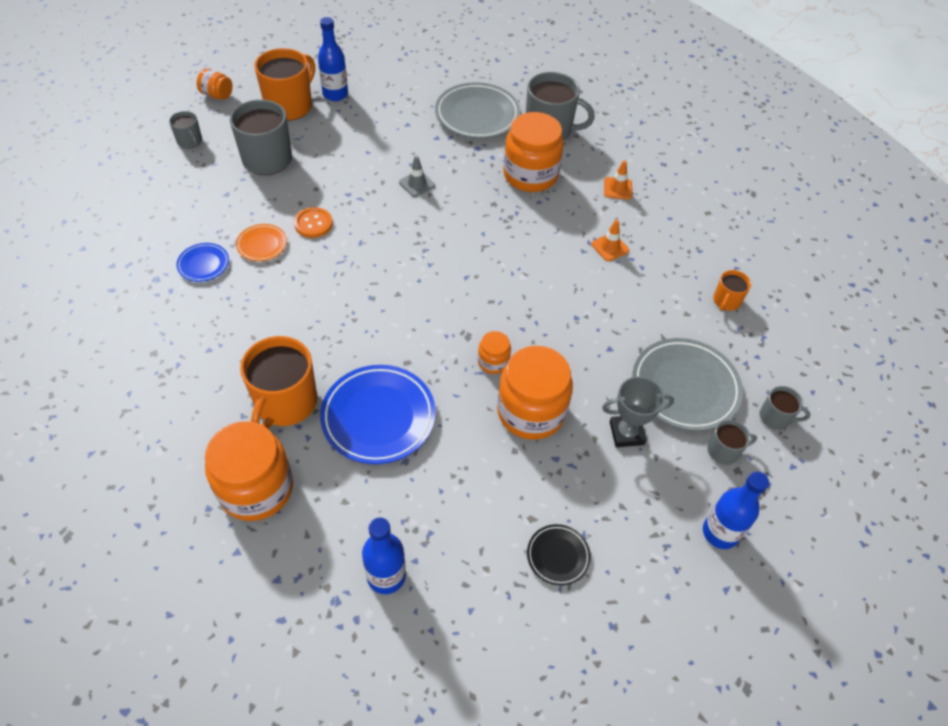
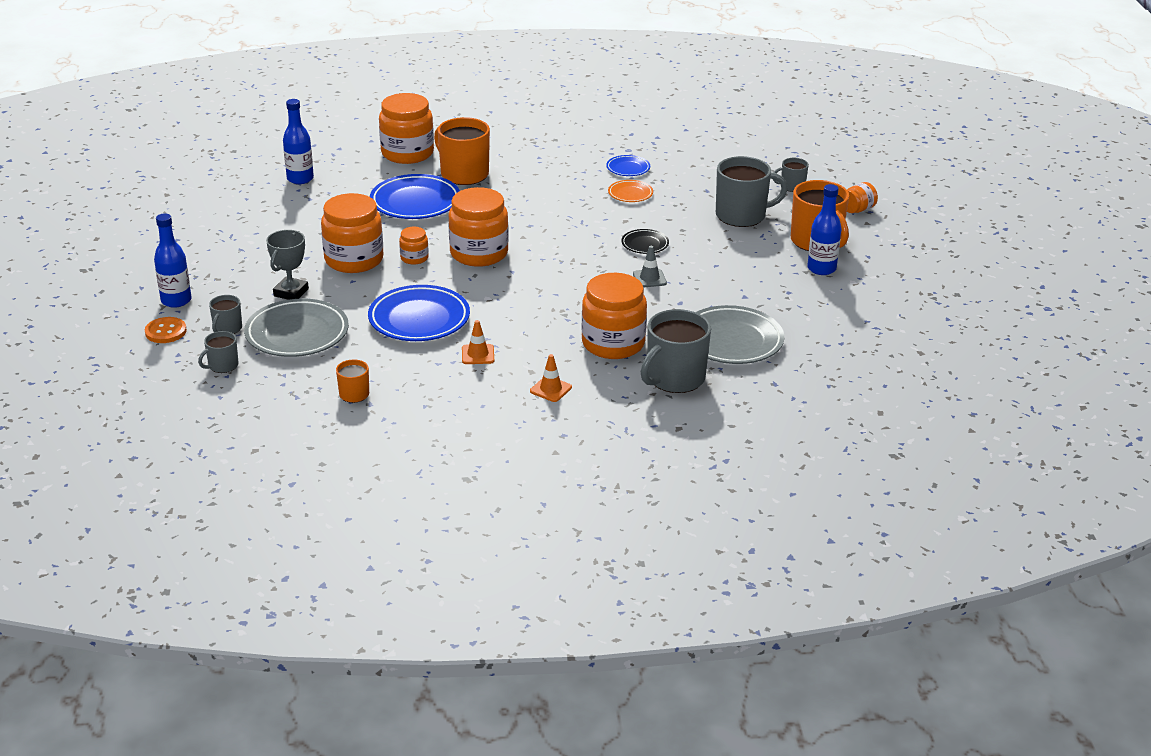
camera: 120 degrees right, 20 degrees down
(313, 224) = (637, 219): orange button -> orange button (165, 331)
(450, 314) = (479, 253): none -> orange jar
(558, 556) = (240, 236): black plate -> black plate (645, 244)
(591, 308) = (419, 319): none -> blue plate

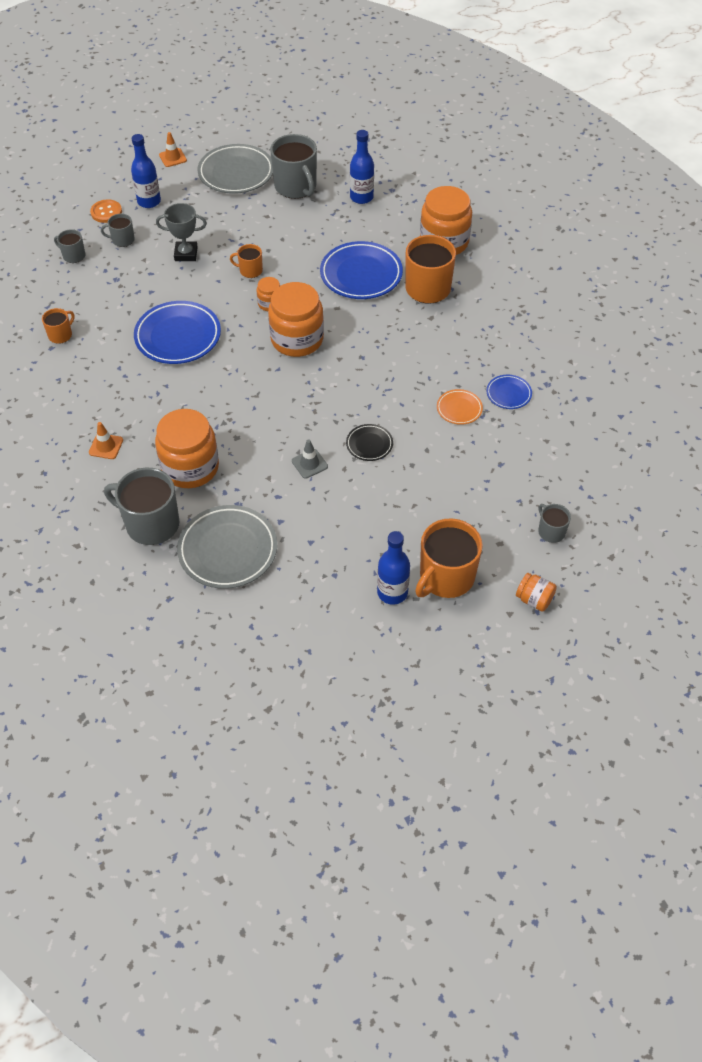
camera: 70 degrees right, 20 degrees up
(297, 334) = (129, 277): grey plate -> grey plate (236, 173)
(354, 260) = (250, 270): orange jar -> orange mug
(478, 354) = (140, 387): orange traffic cone -> orange traffic cone (173, 158)
(742, 215) = (465, 504): grey mug -> grey mug (296, 187)

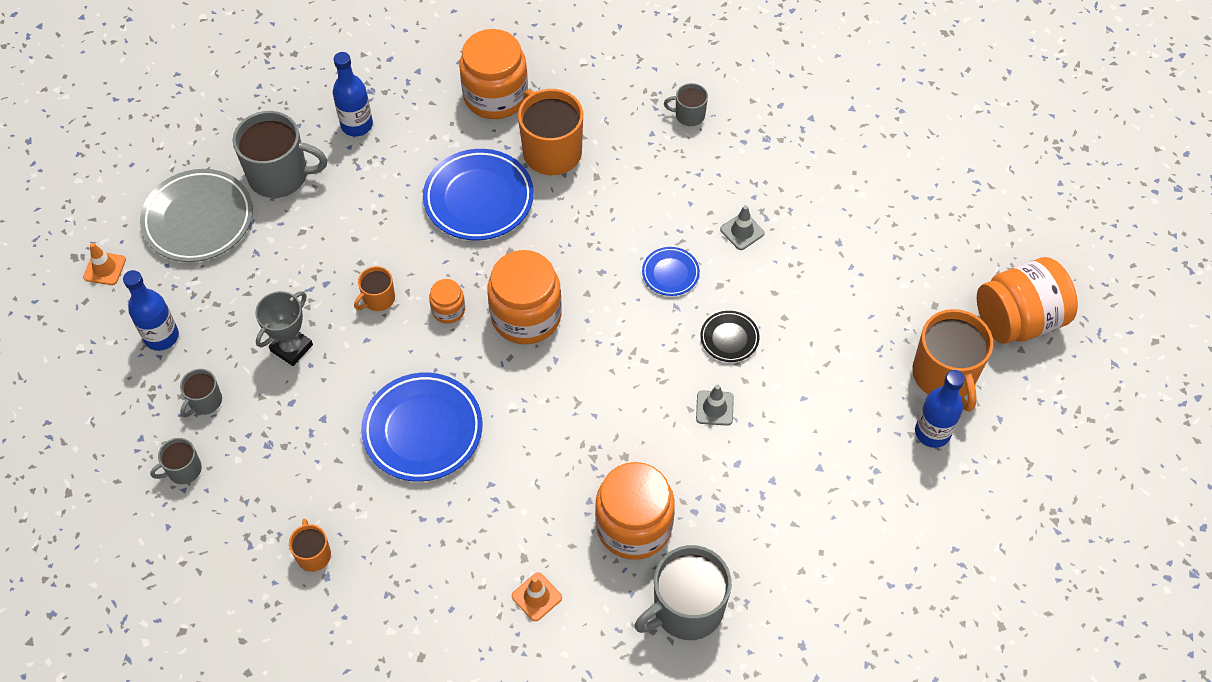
camera: 55 degrees left, 5 degrees up
(106, 212) = (137, 393): orange button -> none
(228, 550) = (776, 552): grey plate -> none
(459, 409) = (742, 231): orange plate -> grey traffic cone
(508, 394) = (754, 178): blue plate -> blue plate (670, 273)
(534, 599) = (1018, 320): orange jar -> orange jar, size x2.09
(551, 531) = (949, 255): grey mug -> grey mug (689, 115)

